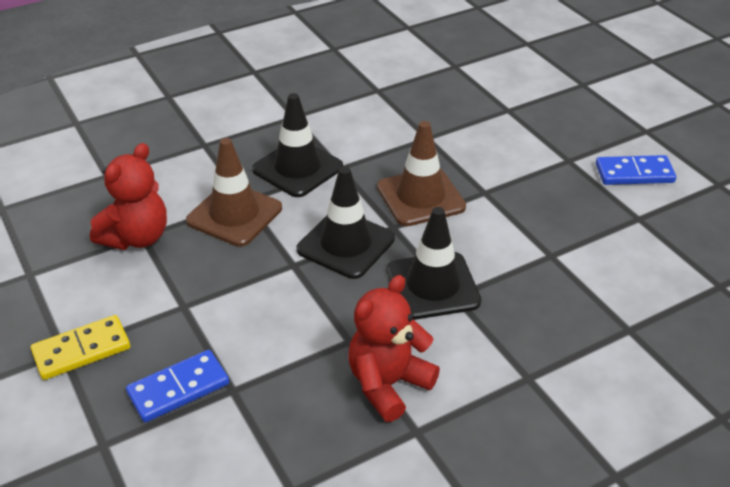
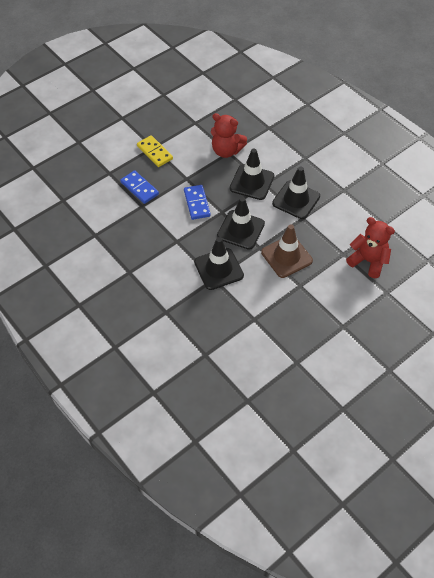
camera: 80 degrees right, 15 degrees up
(234, 214) = (252, 182): brown traffic cone -> black traffic cone
(388, 384) = (153, 259): red teddy bear -> red teddy bear (368, 261)
(634, 173) = (339, 361): blue domino -> blue domino (197, 203)

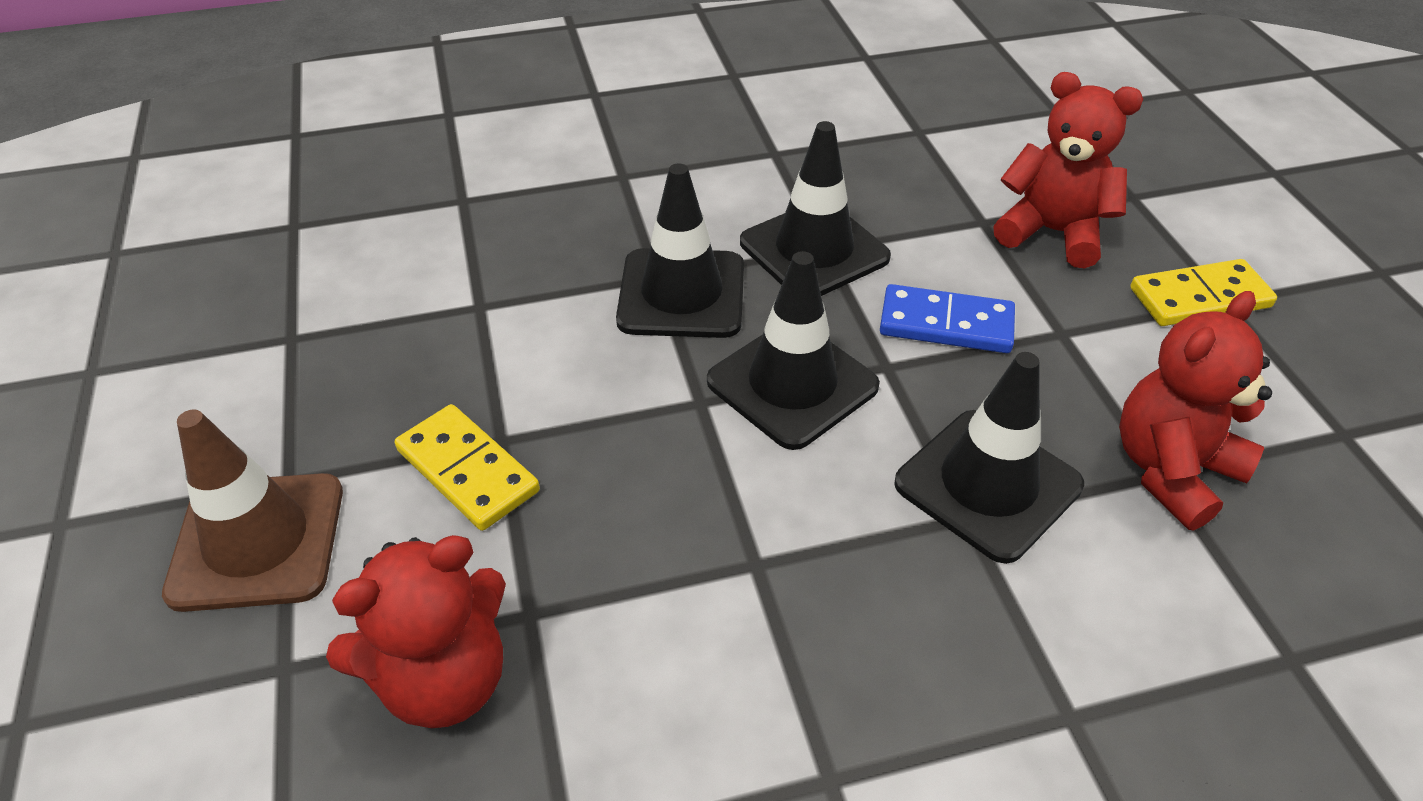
camera: 115 degrees right, 10 degrees down
(139, 188) = (1052, 232): blue domino -> red teddy bear
(286, 256) = (624, 452): brown traffic cone -> brown traffic cone (257, 541)
(296, 200) = (849, 580): black traffic cone -> black traffic cone (814, 250)
(314, 287) = (468, 470): none -> yellow domino

